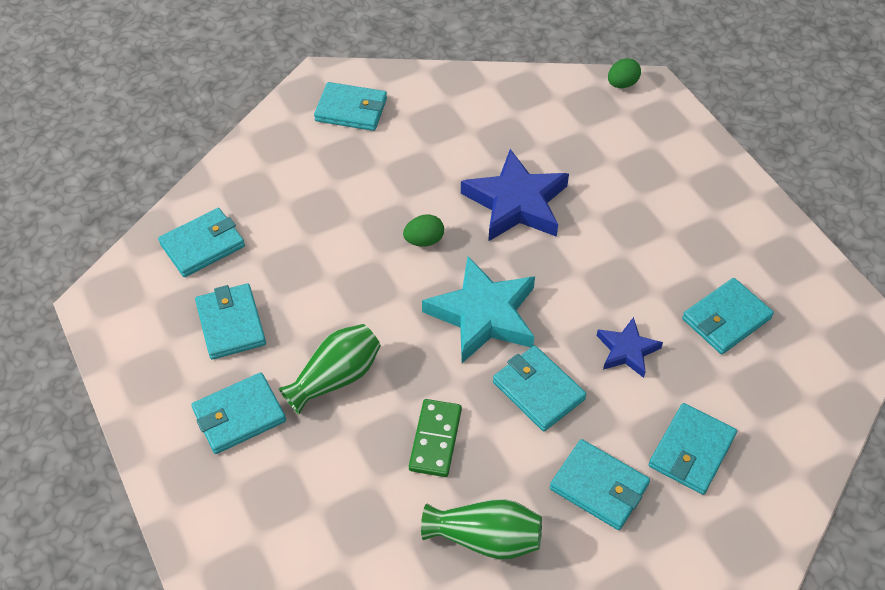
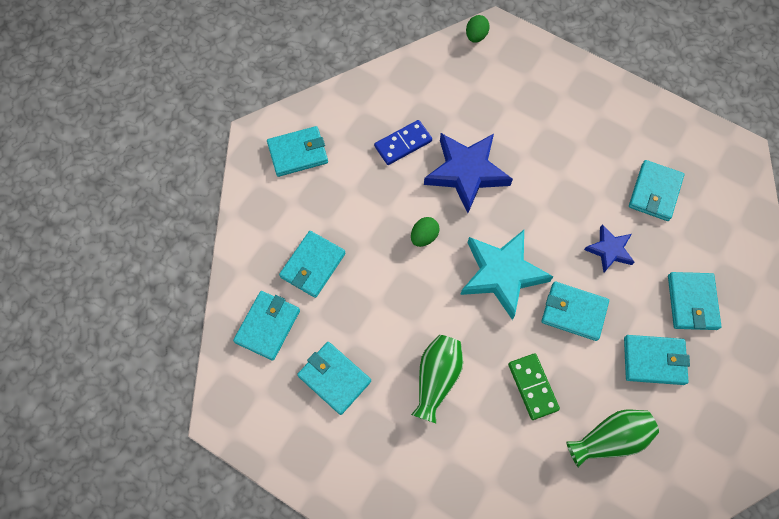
camera: 30 degrees left, 15 degrees up
(239, 415) = (391, 446): turquoise wallet -> turquoise wallet (313, 265)
(467, 147) = (403, 144): none -> blue domino

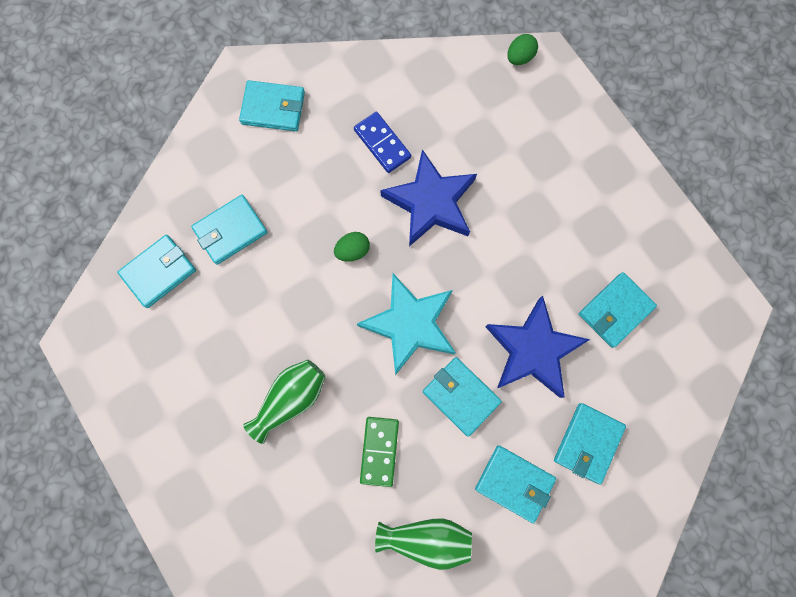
camera: 25 degrees right, 10 degrees up
(334, 378) = (195, 352): turquoise wallet -> none
(403, 144) = (382, 143): blue domino -> blue domino turned 60 degrees clockwise
(609, 250) = (533, 350): blue star -> blue star, size x1.83

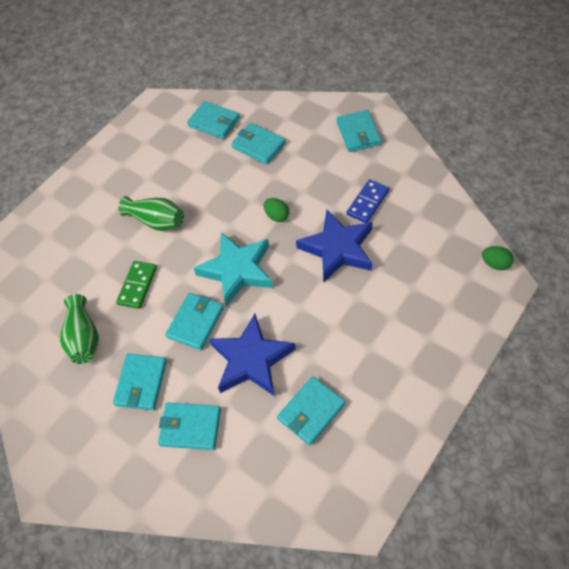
camera: 75 degrees right, 20 degrees down
(379, 451) = (137, 286): green domino -> green domino turned 60 degrees counterclockwise
(615, 310) = (311, 411): turquoise wallet -> turquoise wallet turned 75 degrees counterclockwise

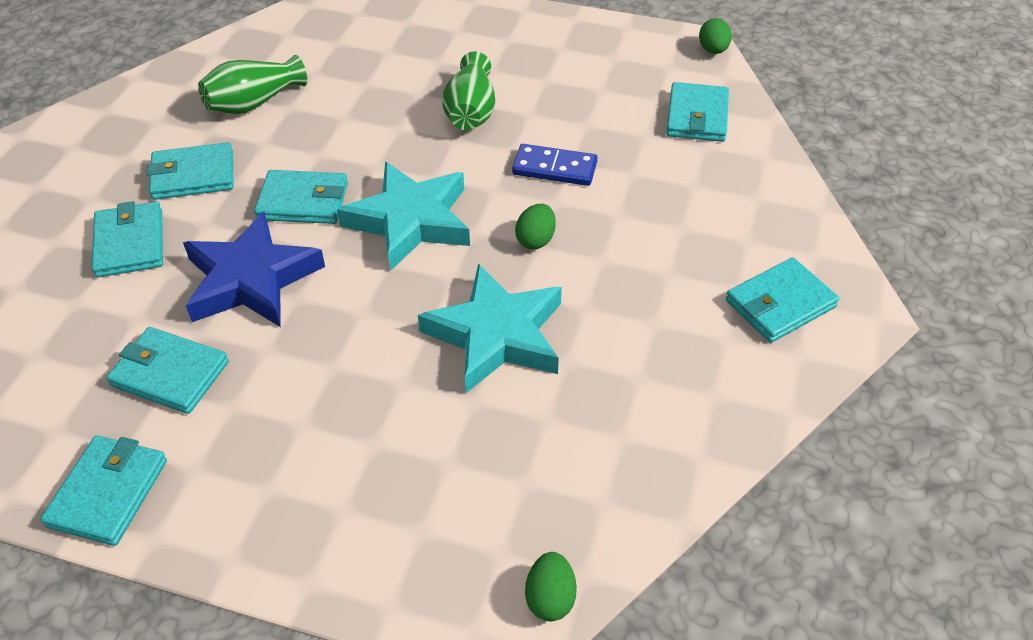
camera: 65 degrees right, 10 degrees down
(137, 286) = (351, 126): green domino -> none
(163, 99) = (713, 50): none -> green egg
(258, 145) = (676, 180): turquoise wallet -> turquoise wallet (108, 493)
(337, 249) = (496, 335): blue star -> turquoise star
(368, 203) = (617, 354): blue domino -> blue domino (554, 168)

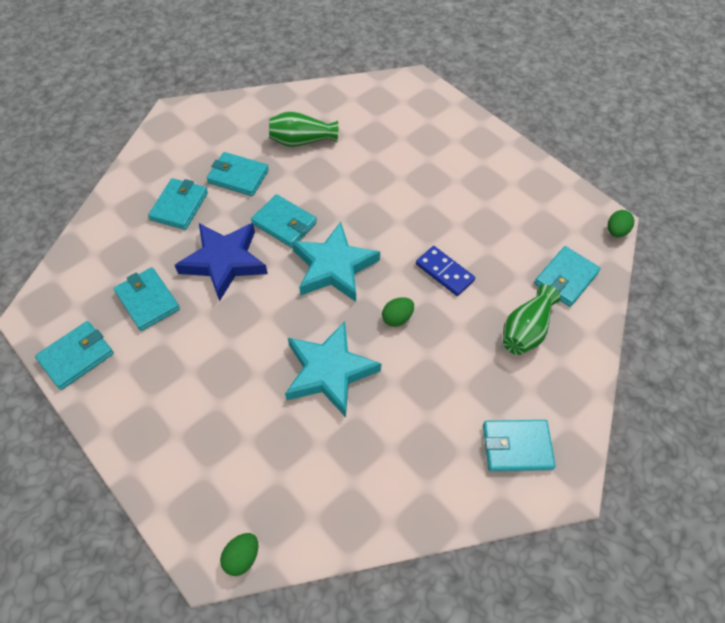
camera: 30 degrees right, 10 degrees up
(471, 112) = (422, 206): green vase -> green vase (525, 330)

